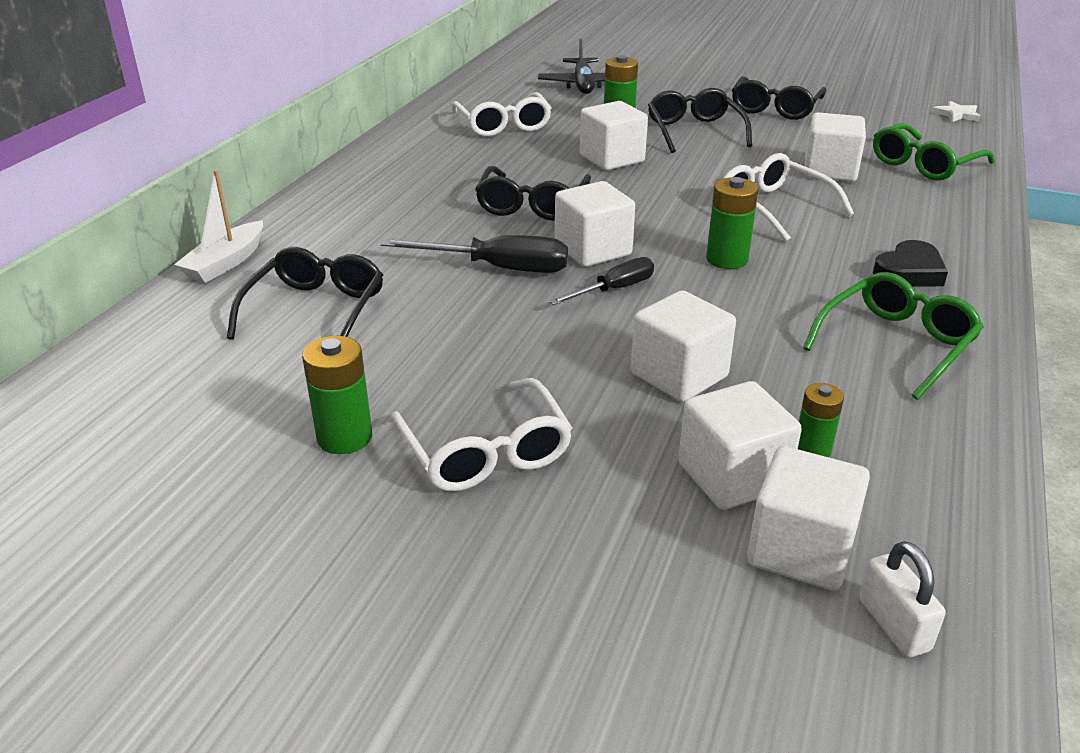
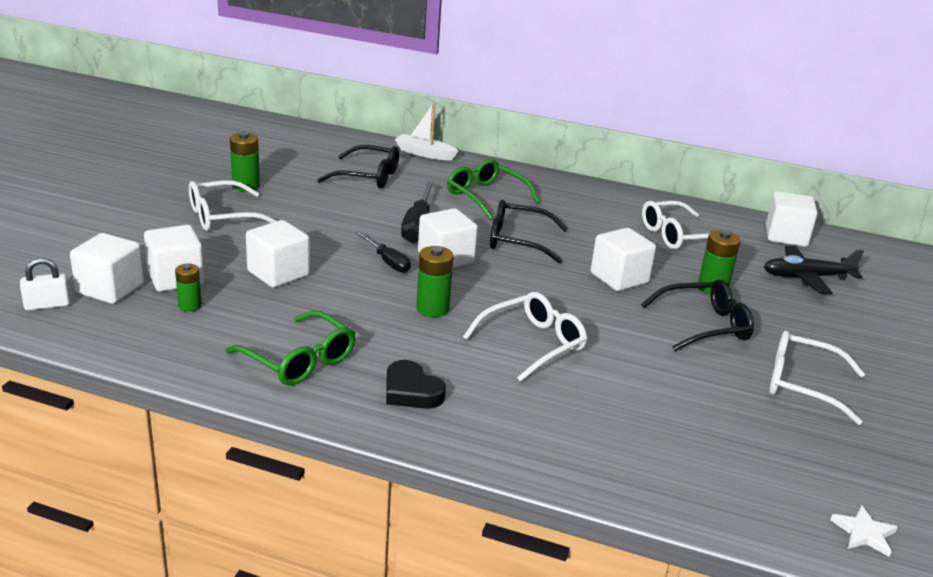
camera: 85 degrees right, 5 degrees down
(775, 108) = (803, 385): black glasses -> white glasses
(829, 171) = (628, 390): white cube -> white cube (786, 236)
(924, 164) = (668, 459): green glasses -> green glasses (486, 196)

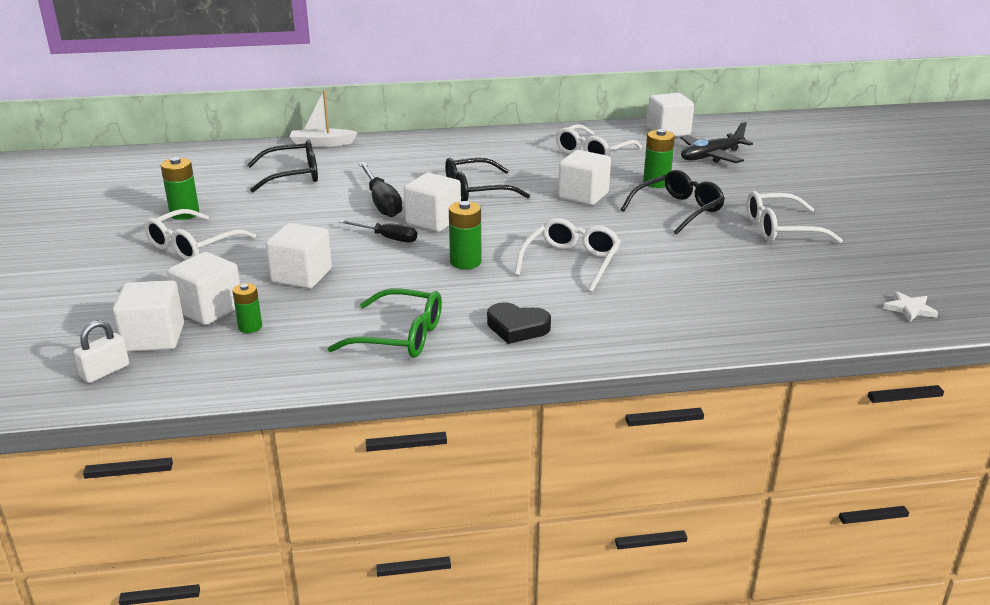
camera: 25 degrees left, 0 degrees up
(486, 196) = (413, 164): green glasses -> none

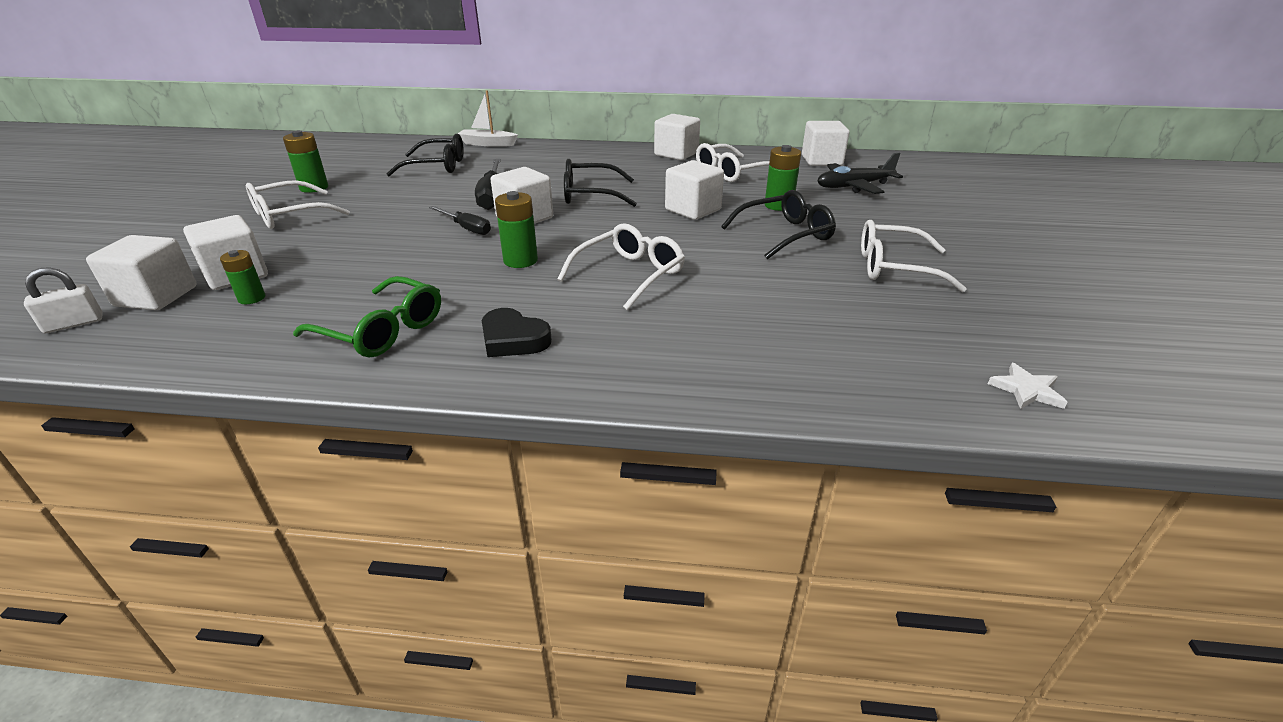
camera: 15 degrees right, 5 degrees up
(301, 276) = (352, 254): white cube -> white cube (676, 154)

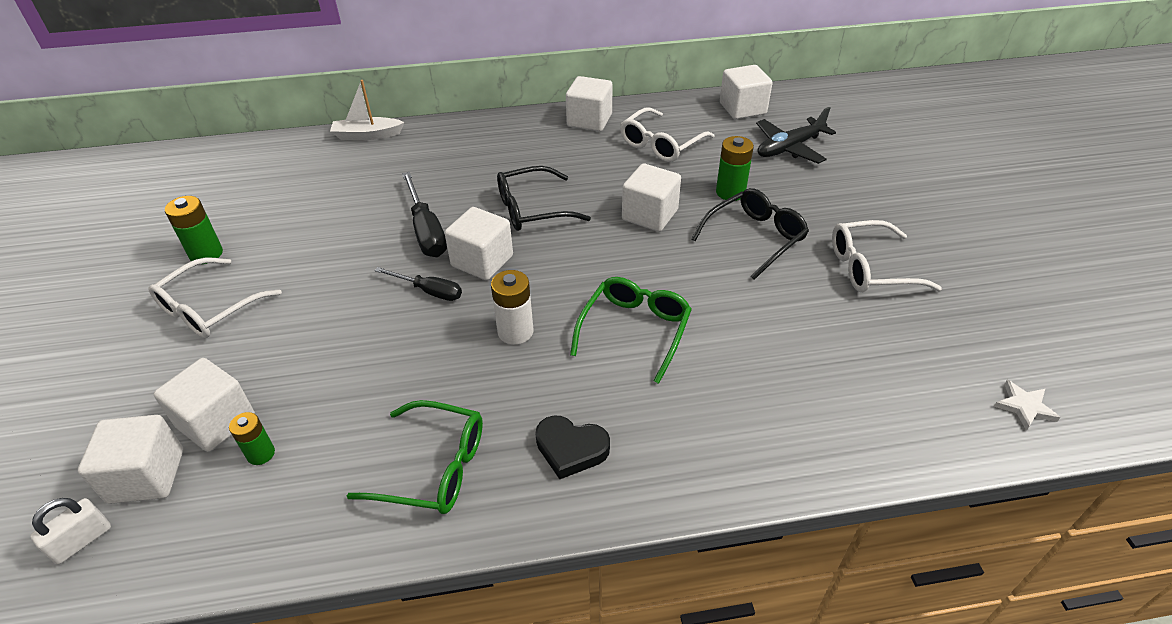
camera: 15 degrees left, 10 degrees up
(436, 166) = (330, 188): black glasses -> none
(520, 260) = (515, 332): green battery -> white battery
(629, 275) = (634, 331): white glasses -> green glasses

